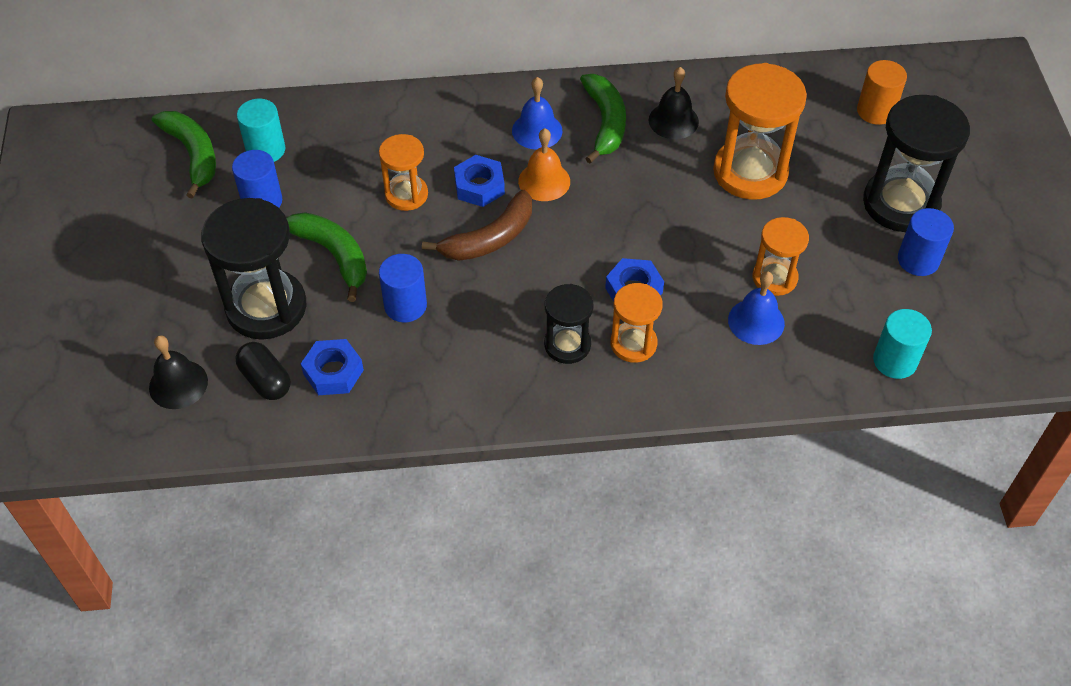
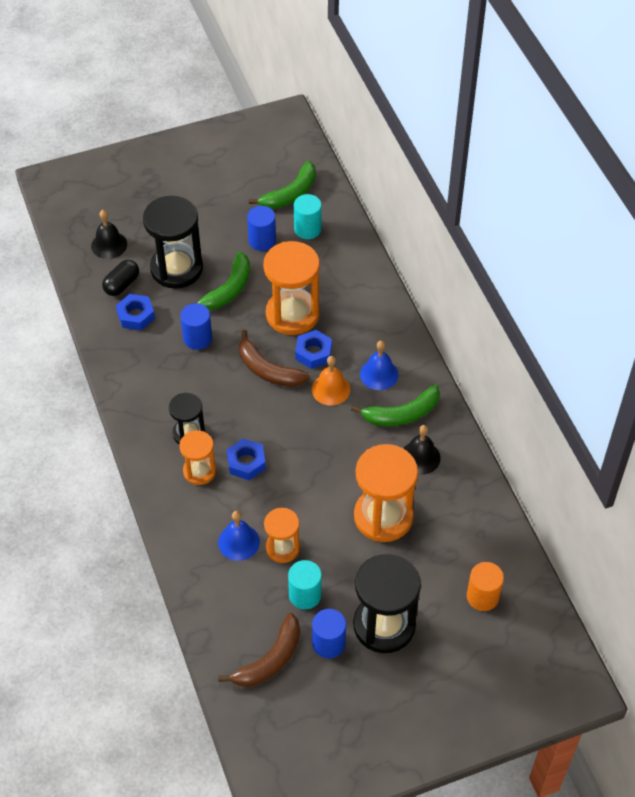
camera: 75 degrees right, 0 degrees up
(406, 194) = (292, 314): orange hourglass -> orange hourglass, size x1.75
(895, 361) = (226, 636): turquoise cylinder -> turquoise cylinder (305, 595)
(934, 322) = (270, 660): none -> brown banana

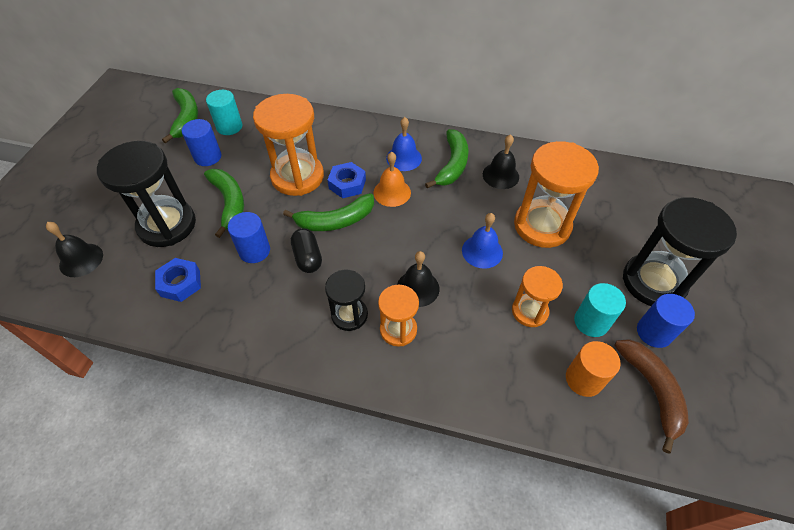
camera: 55 degrees left, 0 degrees up
(122, 284) = (135, 275): black capsule -> black capsule (307, 257)
(238, 542) = (501, 342): blue bell -> blue bell (482, 251)
(246, 462) = (418, 288): blue nut -> black bell
(268, 370) = (336, 221): brown banana -> green banana
(482, 596) = (655, 207): orange cylinder -> orange cylinder (583, 379)

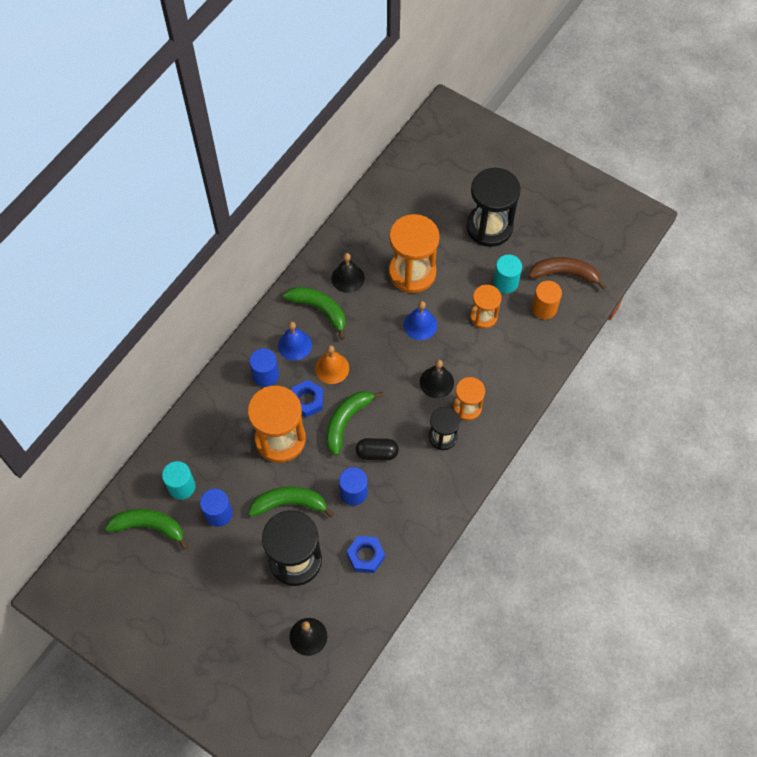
camera: 70 degrees left, 10 degrees up
(336, 221) = (346, 421): green banana -> green banana turned 150 degrees counterclockwise
(654, 332) = (526, 249): blue cylinder -> blue cylinder (266, 375)

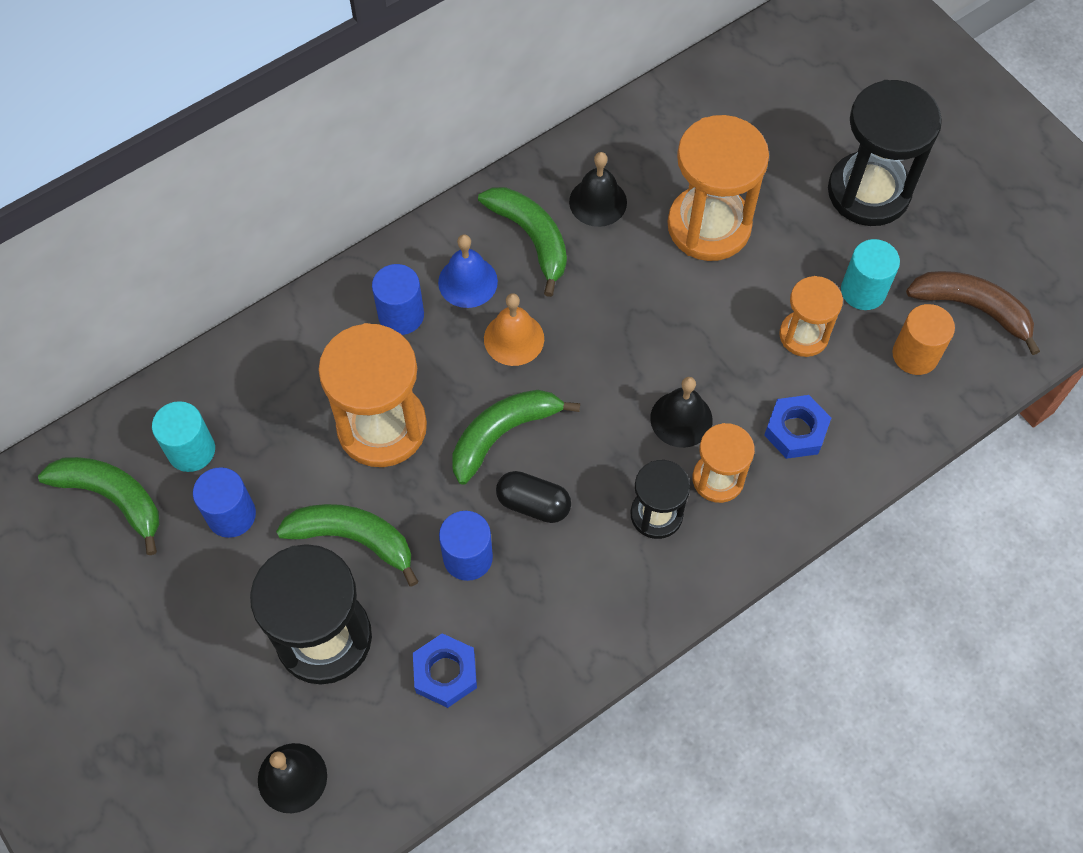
camera: 20 degrees right, 0 degrees up
(307, 400) = (451, 378): blue nut -> blue nut (795, 431)
(420, 325) = (689, 315): blue bell -> none

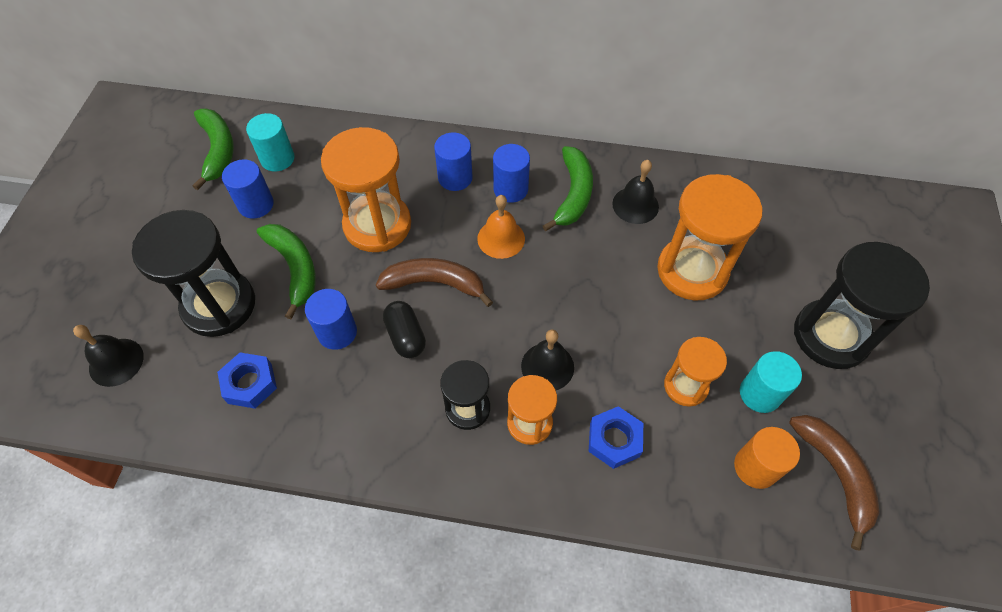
camera: 45 degrees right, 5 degrees down
(467, 281) = (510, 189): blue bell -> blue cylinder
(502, 434) = (434, 283): green banana -> brown banana

